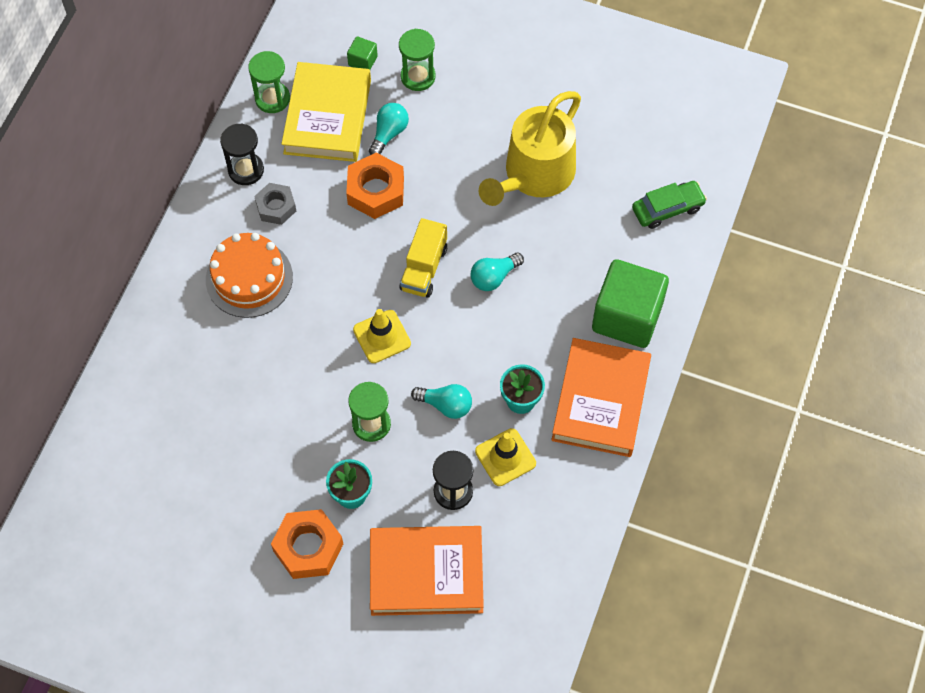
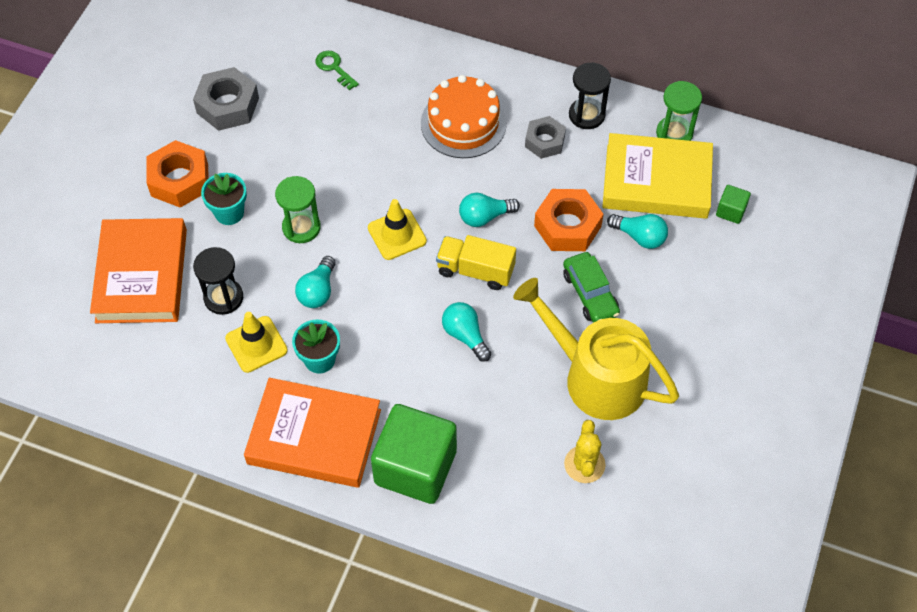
camera: 90 degrees right, 5 degrees down
(167, 402) = (334, 68): none -> green key
(211, 507) = (228, 105): none -> grey nut
(363, 260) = (485, 217): none -> turquoise light bulb
(418, 76) = (716, 263): green hourglass -> none
(618, 187) = (584, 464): none -> yellow cactus
(667, 209) = (557, 518): green car -> green car (590, 293)

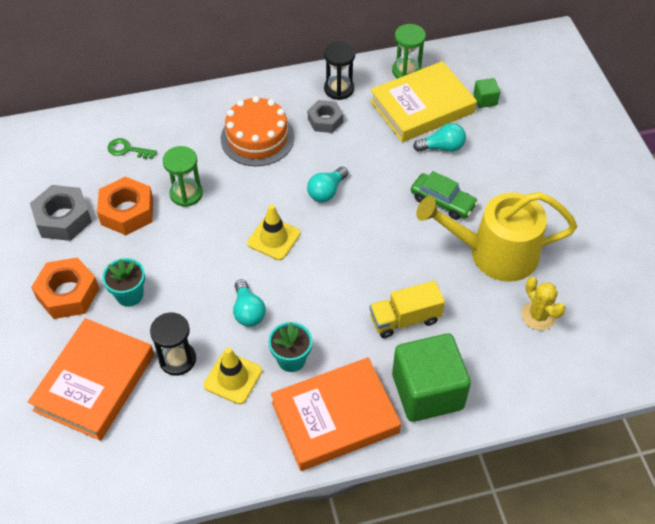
camera: 35 degrees left, 5 degrees down
(141, 275) = (95, 382): orange book -> orange book turned 60 degrees clockwise
(301, 227) = (196, 274): green hourglass -> green hourglass (186, 194)
(465, 335) = (383, 279): turquoise light bulb -> none
(475, 270) = (351, 231): yellow truck -> yellow truck (405, 319)
(567, 226) = (389, 166): orange nut -> orange nut (127, 211)

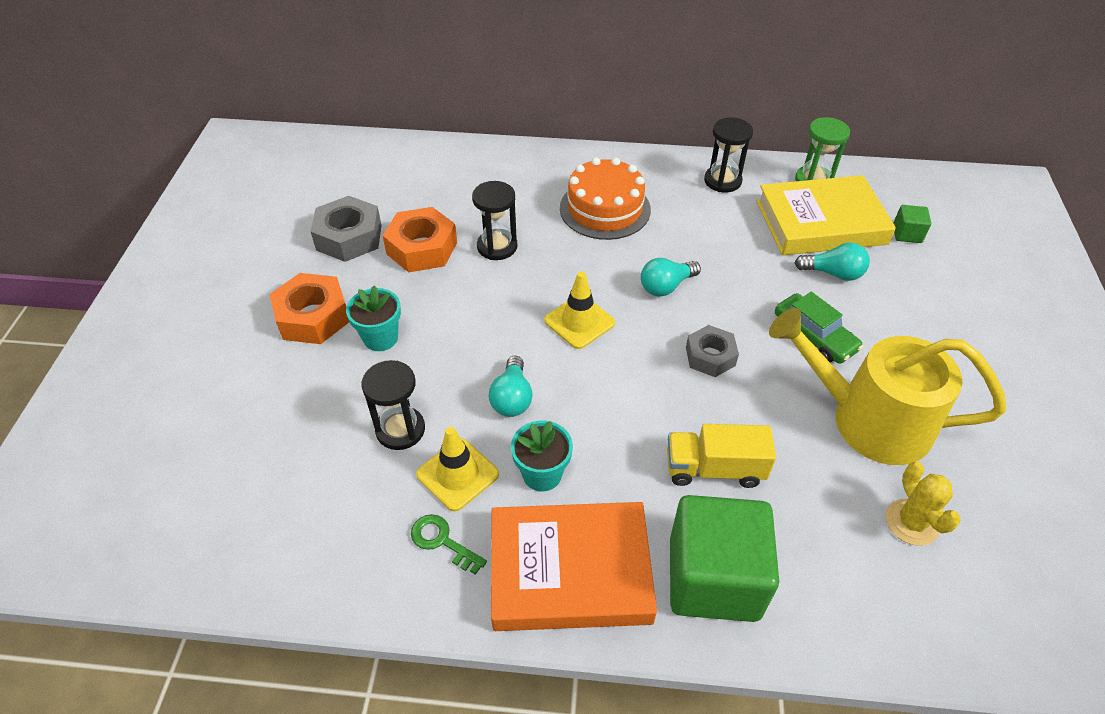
camera: 20 degrees right, 5 degrees down
(95, 382) = (291, 426): orange book -> none
(127, 149) = (453, 186): green key -> green key (442, 541)
(186, 194) = (497, 246): green hourglass -> black hourglass
(325, 120) = (693, 209): grey nut -> grey nut (710, 356)

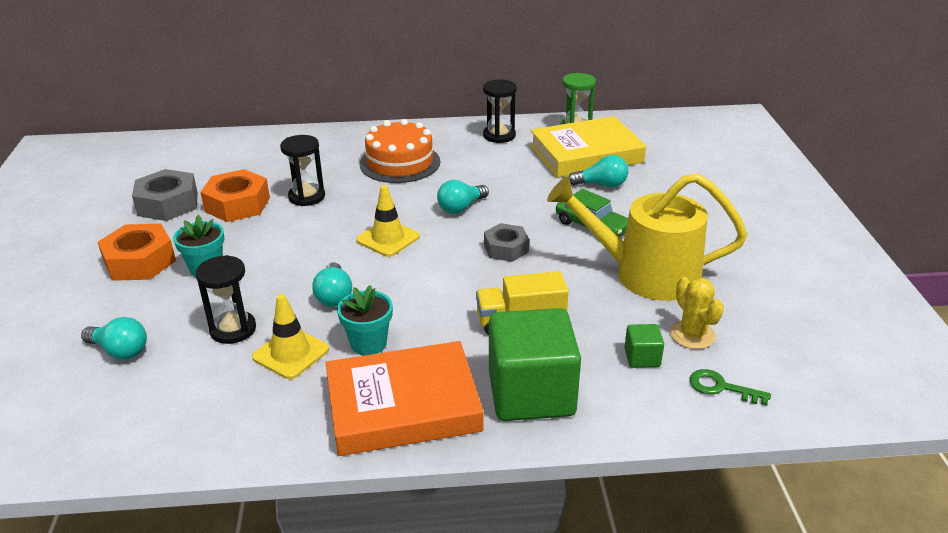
camera: 10 degrees left, 15 degrees down
(282, 441) = (120, 351): none -> turquoise light bulb
(442, 541) = (282, 401): green key -> green key (721, 387)
(907, 234) = (657, 154): green cube -> green cube (642, 358)

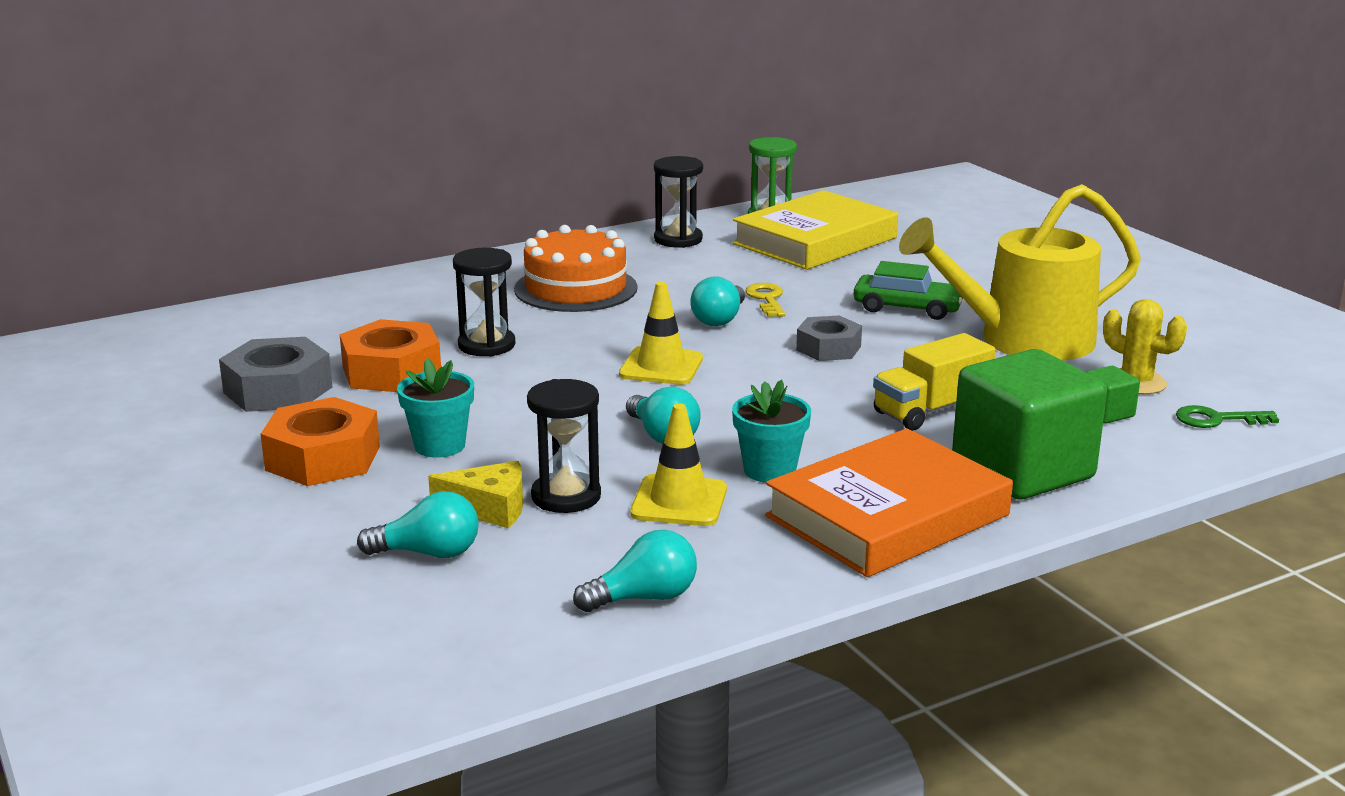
camera: 25 degrees left, 10 degrees down
(184, 326) = (489, 508): none -> yellow cheese
(507, 197) = (767, 299): none -> yellow key
(601, 185) = (871, 267): turquoise light bulb -> turquoise light bulb (644, 598)

